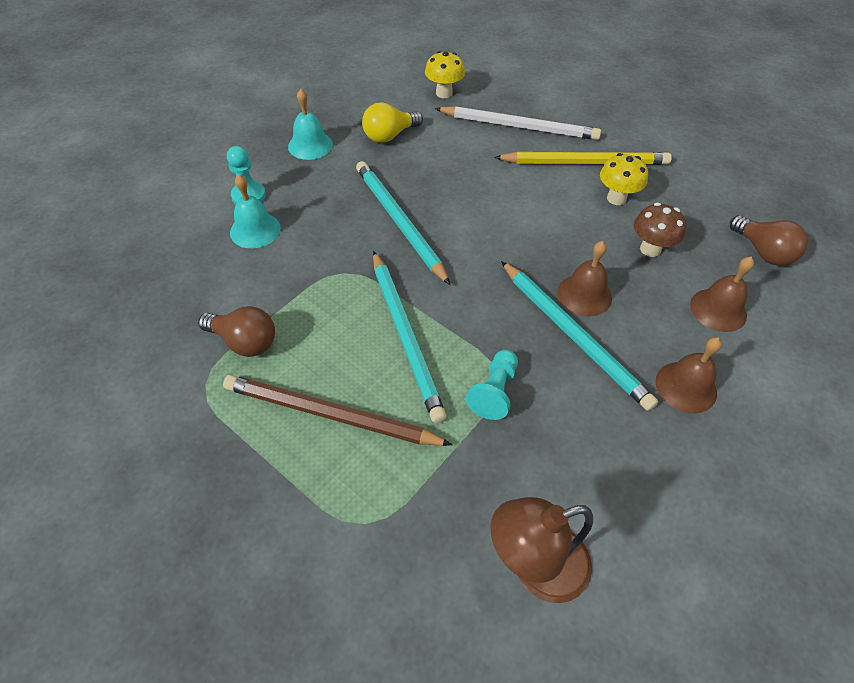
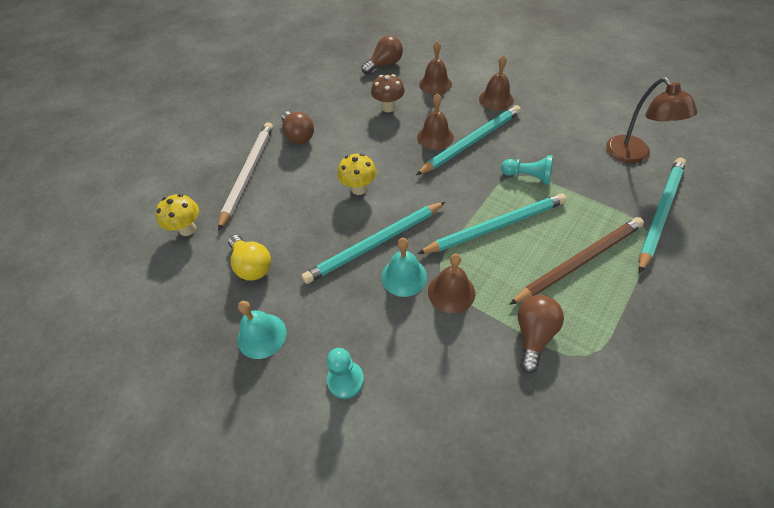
camera: 90 degrees left, 0 degrees up
(255, 230) = (397, 360): turquoise bell -> turquoise bell (404, 276)
(319, 279) = (451, 292): none -> brown bell
(330, 414) = (579, 261): brown pencil -> brown pencil turned 135 degrees counterclockwise
(397, 557) = (660, 213): none -> turquoise pencil
(585, 162) = (298, 136): yellow pencil -> brown light bulb
(616, 198) = (339, 121): yellow mushroom -> yellow mushroom (359, 189)

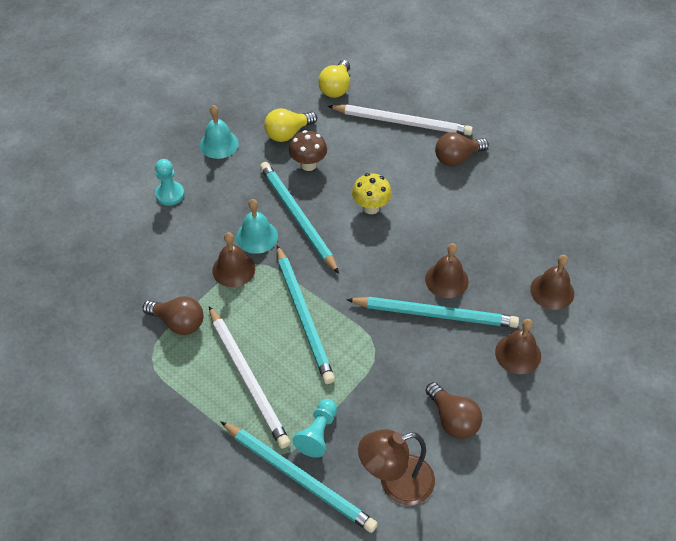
camera: 90 degrees right, 0 degrees up
(187, 229) = (336, 88): yellow mushroom -> yellow light bulb
(385, 65) = (596, 240): brown light bulb -> brown light bulb (453, 419)
(388, 107) = (504, 239): brown mushroom -> brown mushroom (308, 165)
(471, 142) = (435, 314): turquoise pencil -> turquoise pencil turned 45 degrees counterclockwise
(527, 176) = (371, 359): turquoise pawn -> turquoise pawn (318, 433)
(579, 261) = (248, 378): brown pencil -> white pencil

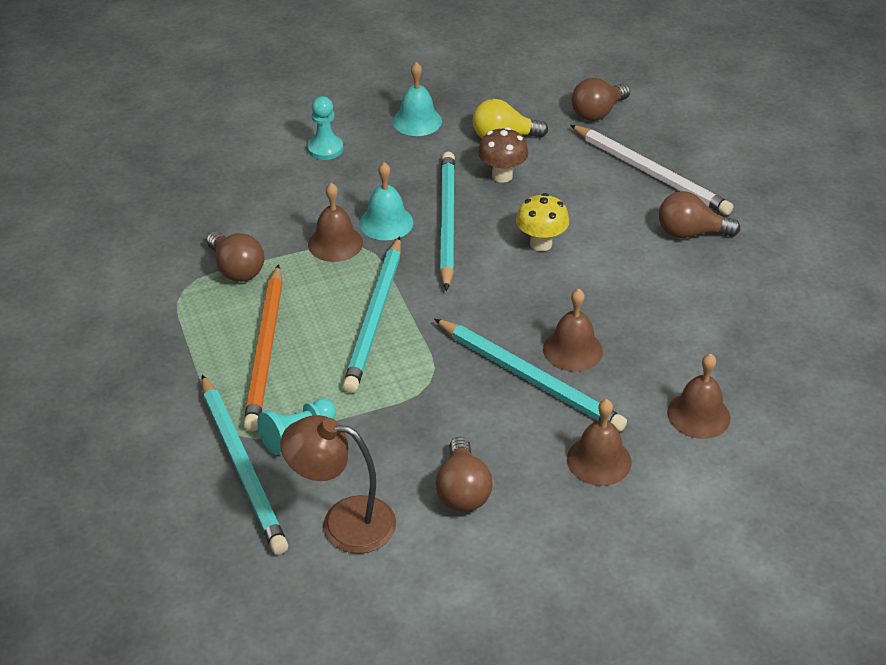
camera: 30 degrees right, 10 degrees down
(248, 378) = (266, 350): white pencil -> orange pencil
(336, 88) = (597, 112): yellow light bulb -> brown light bulb

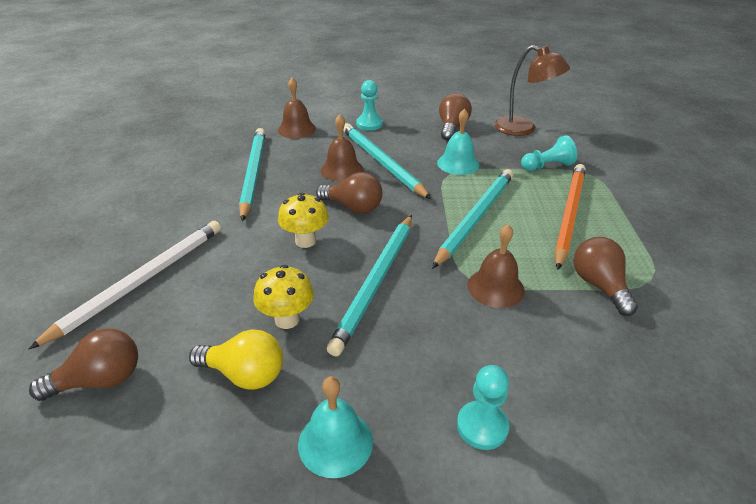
camera: 160 degrees left, 5 degrees down
(242, 466) = (584, 159): turquoise pencil -> turquoise pencil (253, 173)
(386, 222) = (437, 297): turquoise bell -> turquoise bell (458, 163)
(502, 175) = (287, 319): brown mushroom -> yellow mushroom
(599, 460) = (369, 124): brown bell -> turquoise pawn
(651, 173) = (141, 281): white pencil -> white pencil turned 60 degrees clockwise
(690, 233) = (177, 220): brown light bulb -> brown light bulb (353, 207)

